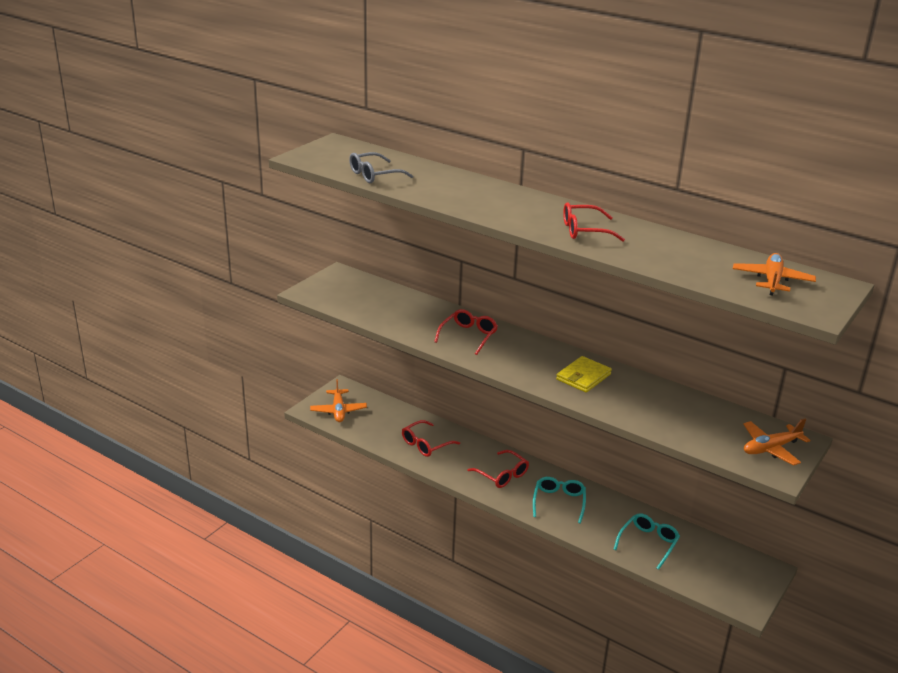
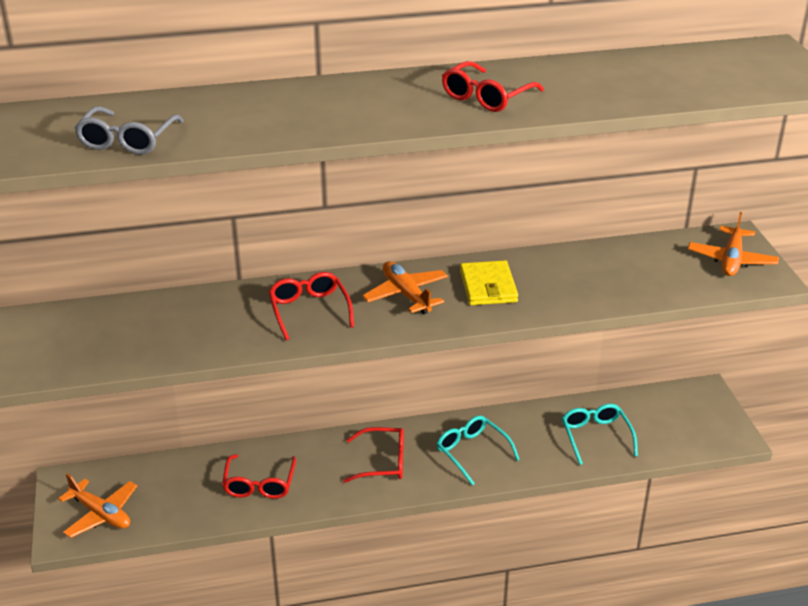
camera: 45 degrees left, 5 degrees up
(772, 281) = (726, 69): orange plane -> orange plane (406, 295)

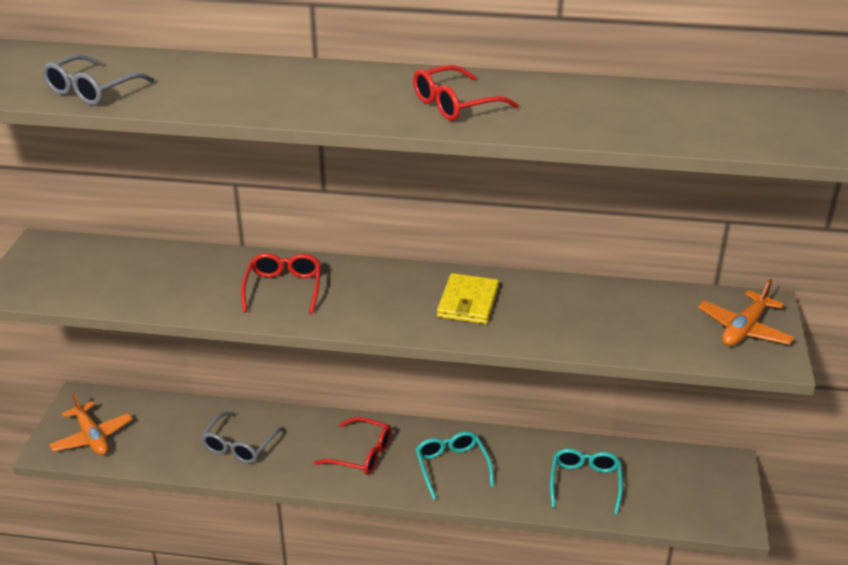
camera: 20 degrees right, 0 degrees up
(259, 484) = (239, 446): red glasses -> grey glasses
(406, 295) = (383, 293): orange plane -> none

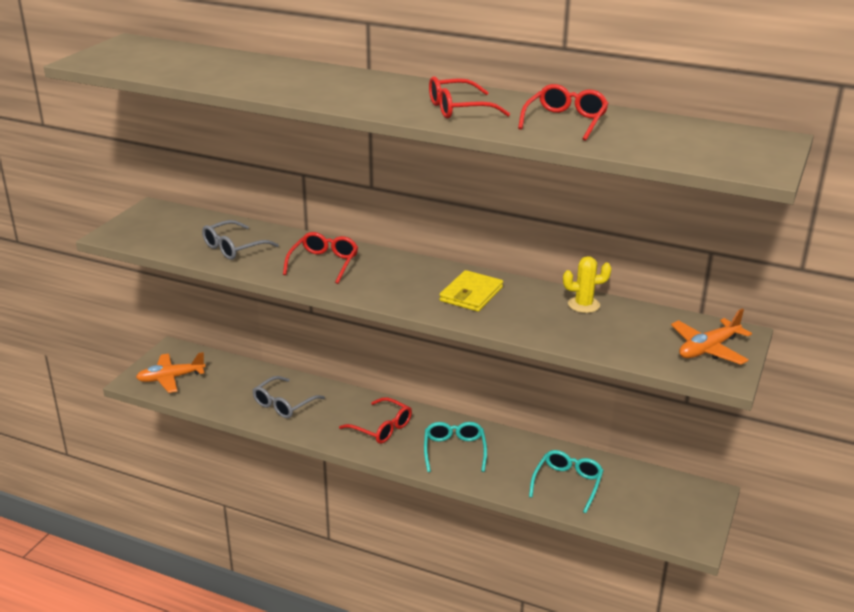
camera: 15 degrees right, 5 degrees down
(92, 91) = (183, 72): grey glasses -> grey glasses (233, 248)
(92, 437) = (171, 378): orange plane -> orange plane turned 90 degrees clockwise
(583, 106) = (565, 121): none -> red glasses
(593, 295) = (583, 305): none -> yellow cactus

